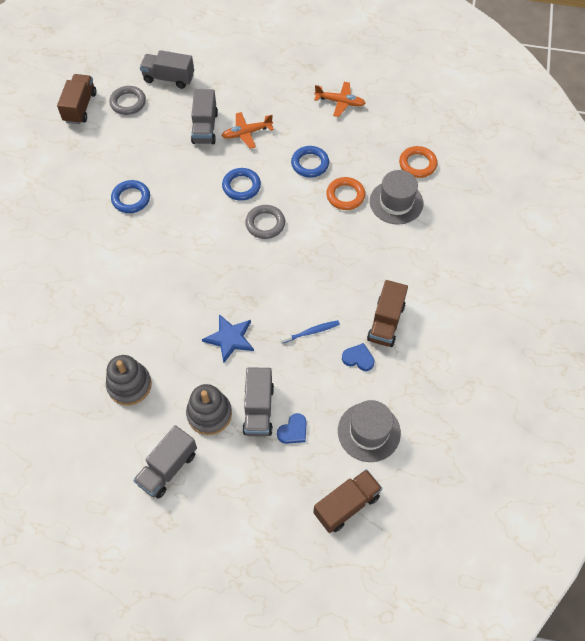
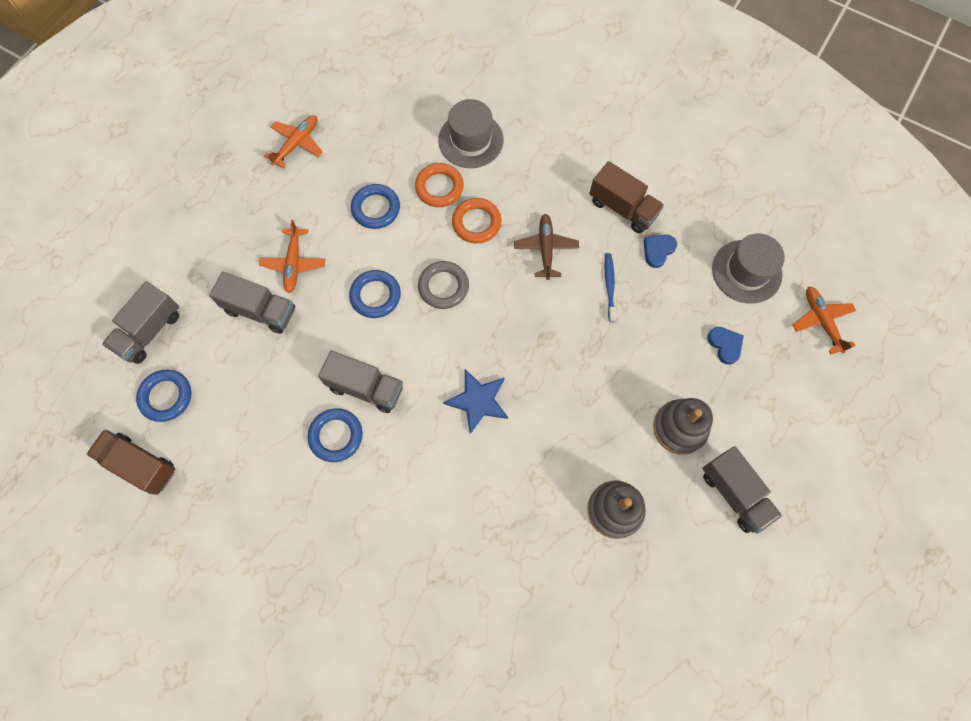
camera: 70 degrees left, 10 degrees up
(128, 102) = (166, 396): grey ring -> blue ring
(230, 338) = (589, 376): blue star -> blue star (478, 401)
(258, 409) = (689, 373): grey truck -> grey truck (365, 388)
(324, 279) = (545, 249): none -> brown plane
(346, 505) = (821, 321): brown truck -> orange plane
(417, 164) = (427, 99): orange ring -> orange ring (476, 223)

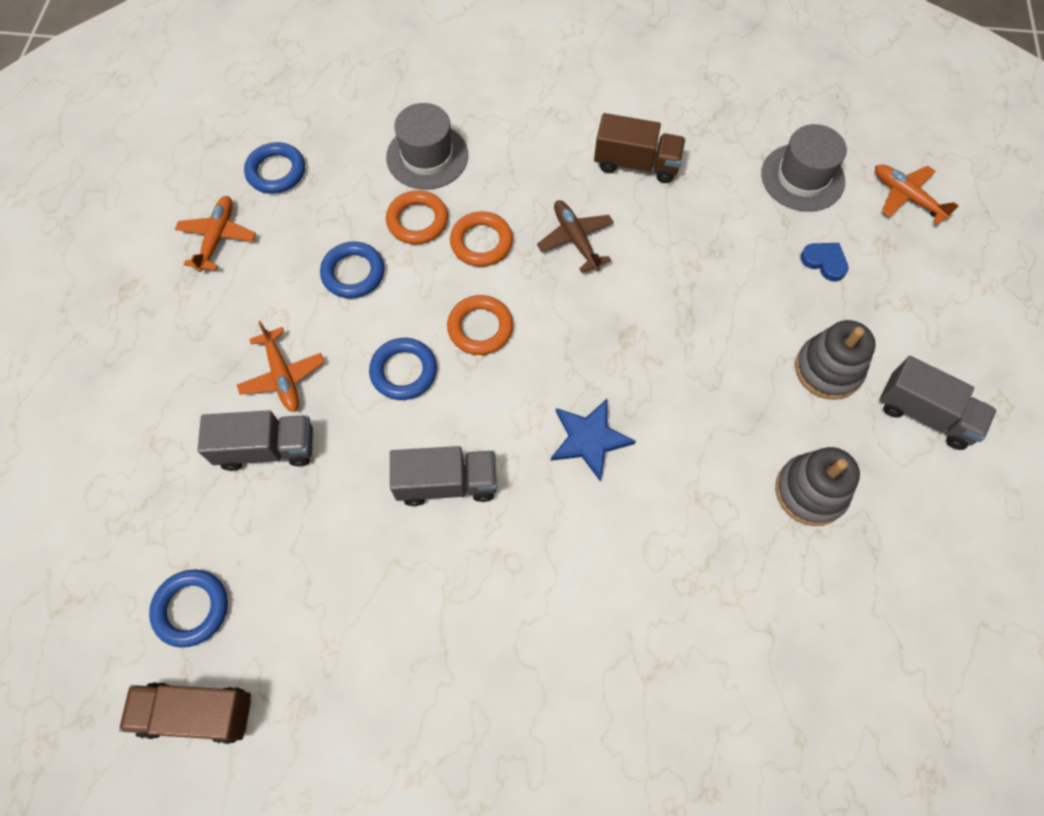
camera: 25 degrees left, 5 degrees down
(150, 331) = (129, 536): grey truck -> none
(336, 436) = (439, 557): blue ring -> blue ring (276, 171)
(443, 287) = (480, 328): grey ring -> orange ring
(609, 286) = (667, 251): blue toothbrush -> none
(658, 250) = (698, 193): blue heart -> none

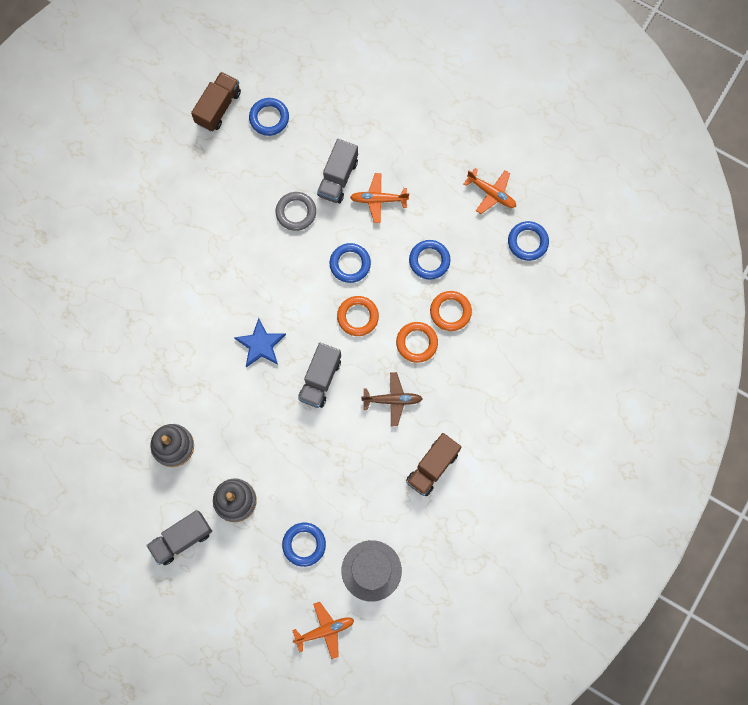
camera: 115 degrees right, 10 degrees up
(351, 485) = (296, 212): none -> grey ring
(427, 156) = (498, 337): grey hat -> none
(447, 483) = (273, 260): grey truck -> grey truck (320, 379)
(824, 262) = (304, 544): blue heart -> blue ring

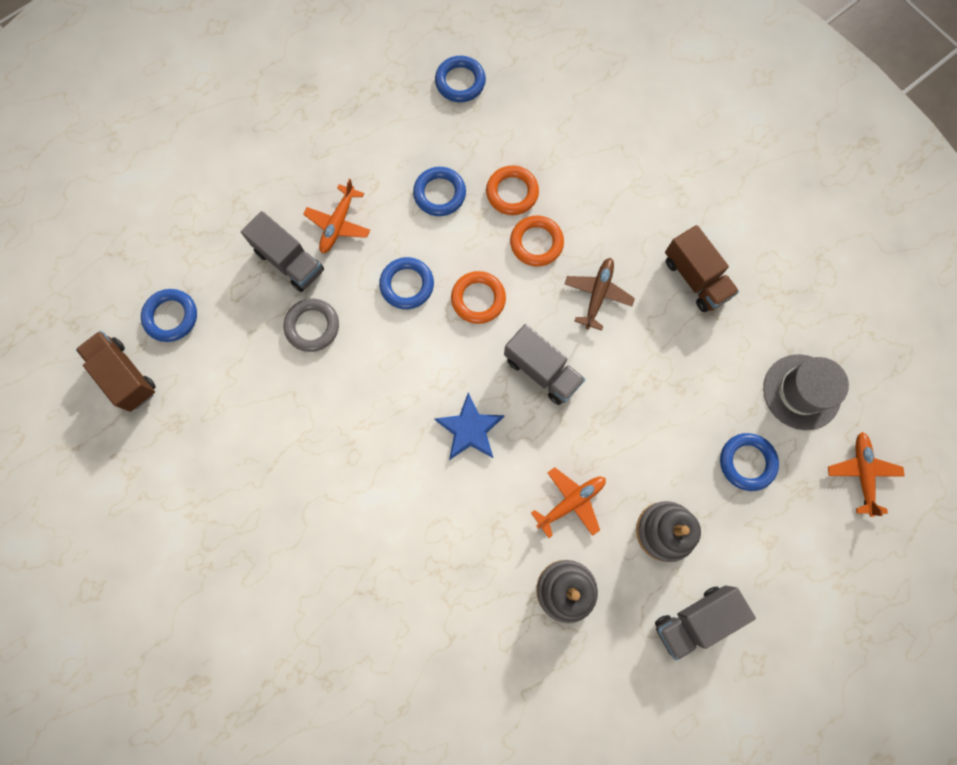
camera: 70 degrees left, 0 degrees up
(182, 539) = (695, 619): grey truck -> grey truck turned 75 degrees clockwise
(491, 193) = (384, 99): orange plane -> orange plane (570, 502)

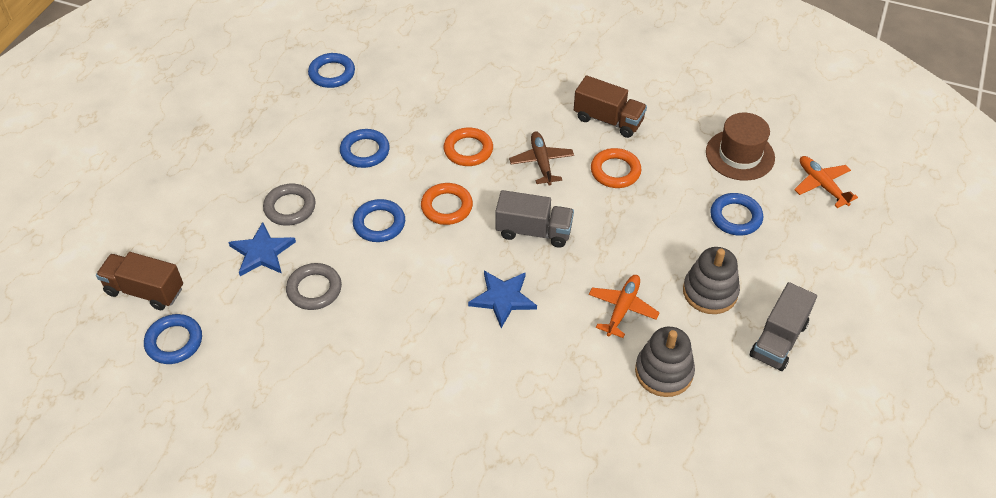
camera: 30 degrees left, 25 degrees down
(125, 376) = (156, 408): brown truck -> brown truck (145, 291)
(289, 261) = (262, 252): grey truck -> blue star
(338, 224) = (290, 207): orange plane -> grey ring
(512, 192) = (425, 126): orange ring -> orange ring (615, 171)
(801, 392) = (740, 155): grey hat -> brown hat

